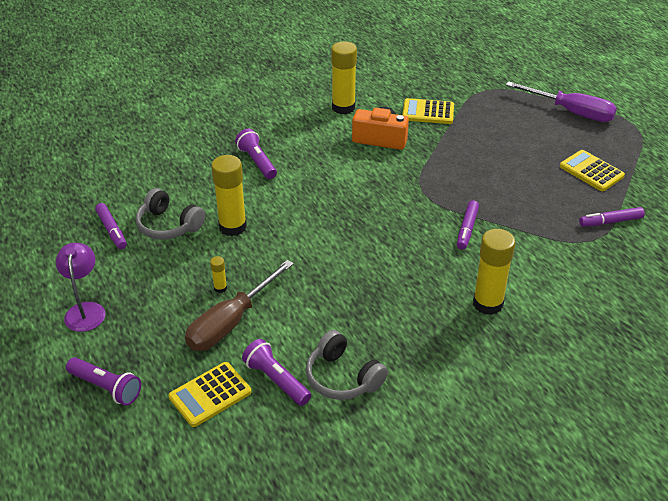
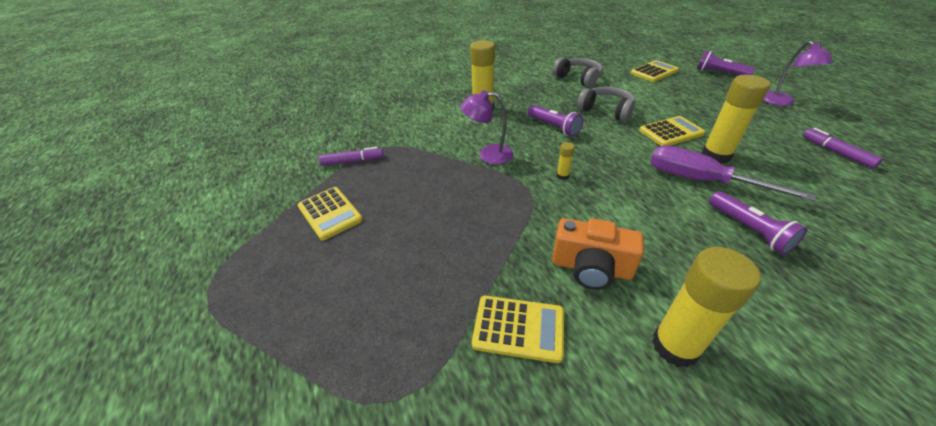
camera: 175 degrees left, 0 degrees up
(168, 225) = (783, 157): grey headphones -> grey headphones (606, 111)
(220, 288) = (688, 114): yellow glue stick -> yellow glue stick (562, 176)
(231, 322) = (665, 98): brown screwdriver -> none
(259, 258) = (671, 132): none -> yellow calculator
(276, 380) = (618, 77): purple flashlight -> purple flashlight (554, 127)
(467, 229) = (488, 155): purple marker -> purple lamp
(571, 112) = (278, 323): purple screwdriver -> purple screwdriver (701, 181)

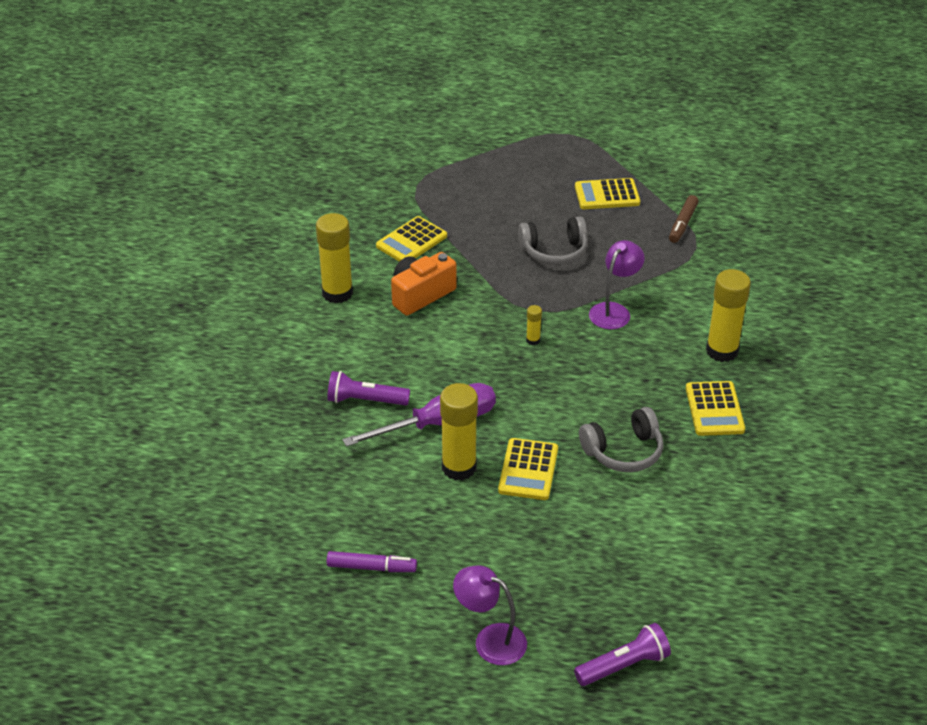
camera: 120 degrees right, 0 degrees up
(352, 161) = (682, 224): purple marker -> brown marker
(554, 127) = (625, 385): purple flashlight -> none
(578, 79) = (740, 487): grey headphones -> grey headphones (554, 251)
(654, 72) = (693, 589): yellow calculator -> yellow calculator (714, 409)

